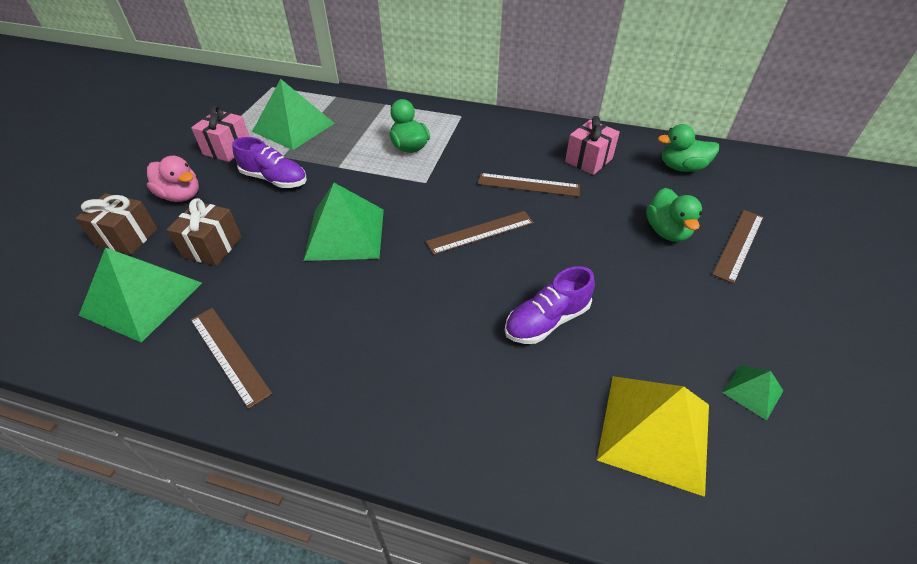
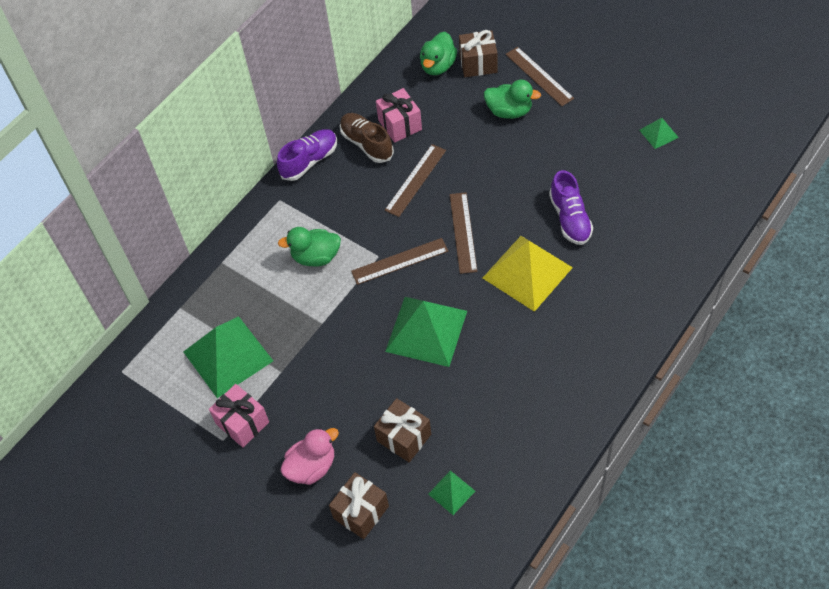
camera: 65 degrees left, 10 degrees up
(142, 298) = (451, 492): green pyramid -> green pyramid, size x0.47
(229, 355) = (535, 426): brown ruler -> brown ruler (399, 261)
(275, 179) = (319, 381): purple shoe -> purple shoe (309, 161)
(551, 146) = (367, 144): none -> brown shoe
(655, 431) = (670, 194): yellow pyramid -> yellow pyramid (527, 272)
(710, 193) = (478, 64): none -> brown gift

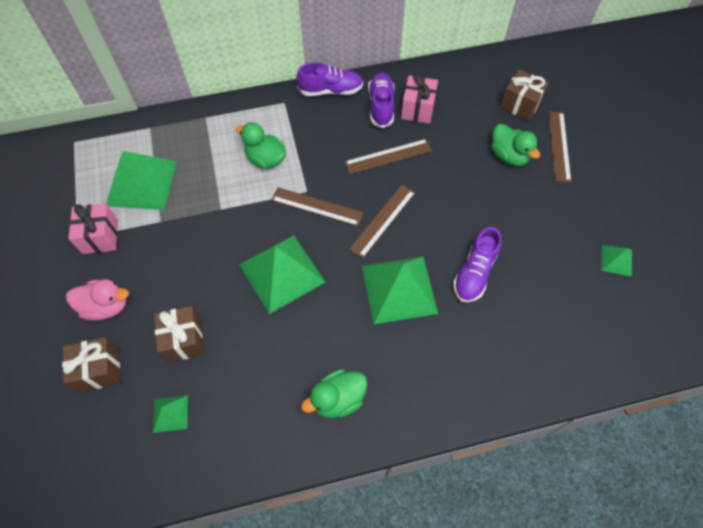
camera: 35 degrees right, 5 degrees up
(367, 144) = (381, 106): brown shoe -> purple shoe
(438, 66) = (488, 86): green duck -> green duck (338, 399)
(527, 272) = (399, 289): yellow pyramid -> green pyramid

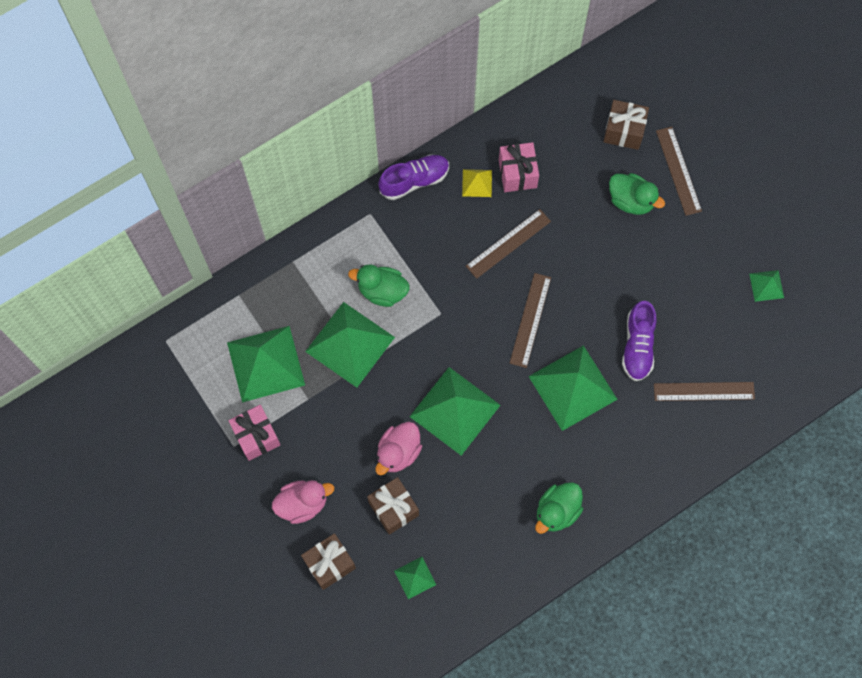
camera: 20 degrees left, 10 degrees up
(214, 291) = (398, 452): none -> pink duck
(218, 190) = (350, 344): none -> green pyramid
(317, 206) = (458, 327): brown ruler -> brown ruler (704, 391)
(381, 106) = (477, 183): purple shoe -> yellow pyramid

